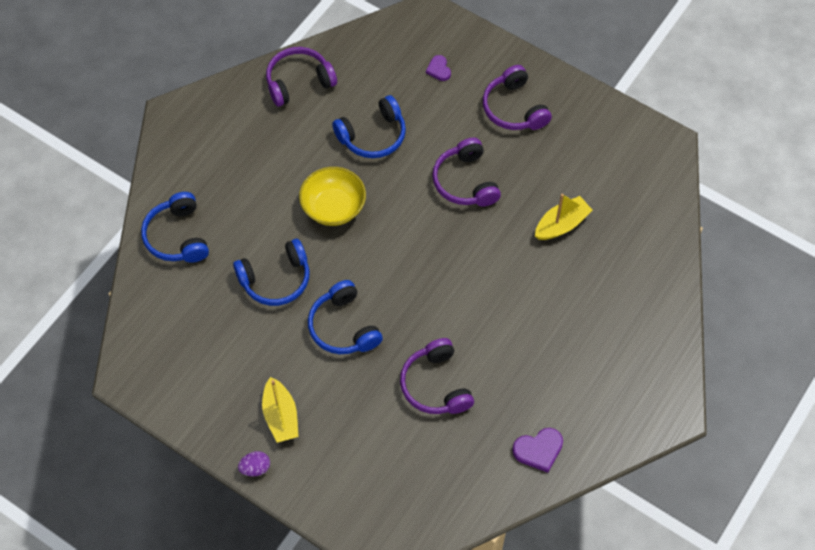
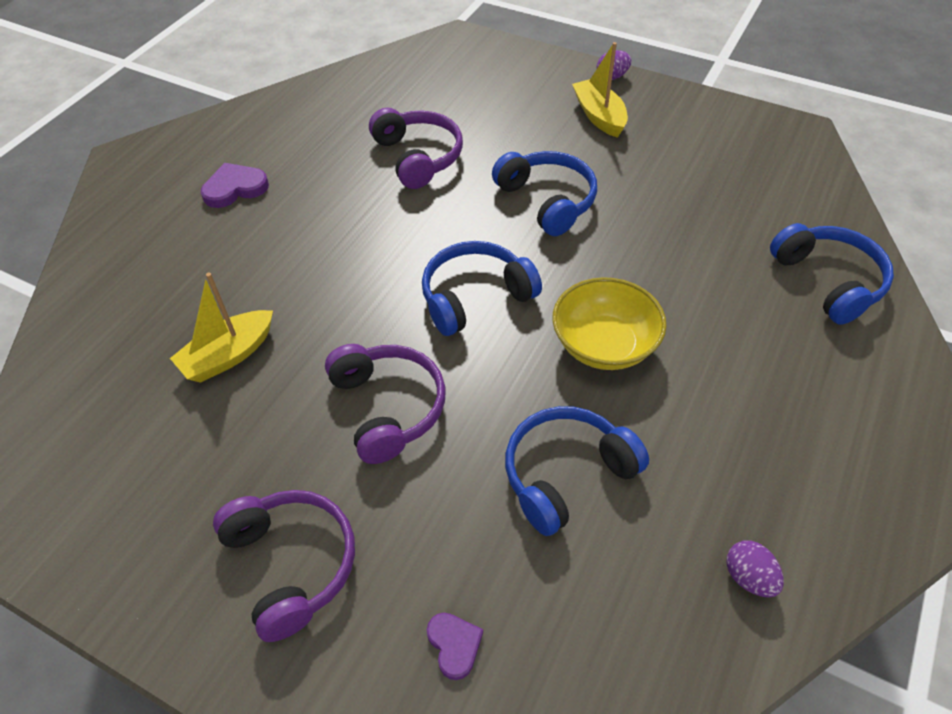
camera: 175 degrees right, 10 degrees down
(276, 279) = (658, 243): blue headphones -> blue headphones (475, 297)
(299, 82) = (748, 577): purple headphones -> purple egg
(538, 450) = (295, 115): purple heart -> purple heart (235, 188)

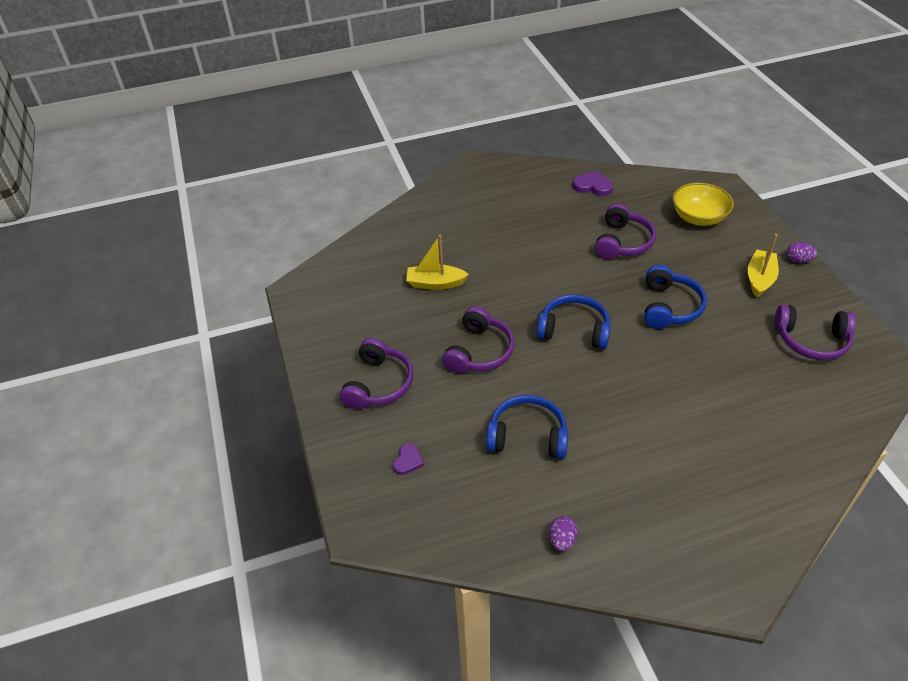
camera: 45 degrees right, 5 degrees down
(235, 188) = (513, 206): purple heart -> purple heart (593, 186)
(604, 345) = (614, 395): yellow bowl -> yellow bowl (698, 218)
(712, 151) = (811, 340): none -> purple headphones
(828, 281) = (791, 454): blue headphones -> none

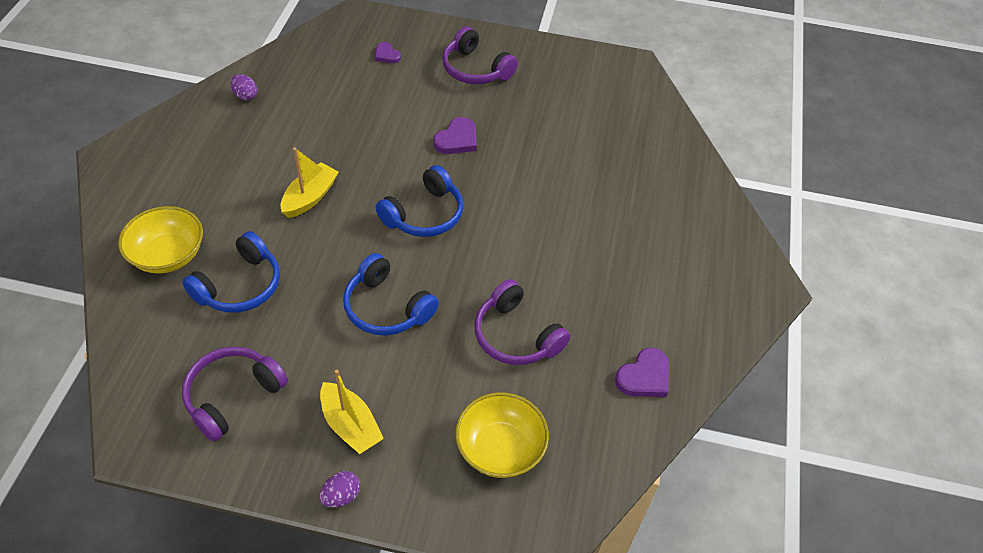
camera: 115 degrees right, 5 degrees up
(435, 283) = (570, 152): yellow boat -> yellow boat (310, 197)
(479, 351) = (457, 139): purple headphones -> purple heart
(527, 436) = (343, 123): blue headphones -> blue headphones (240, 286)
(772, 457) = (168, 255): none -> yellow bowl

